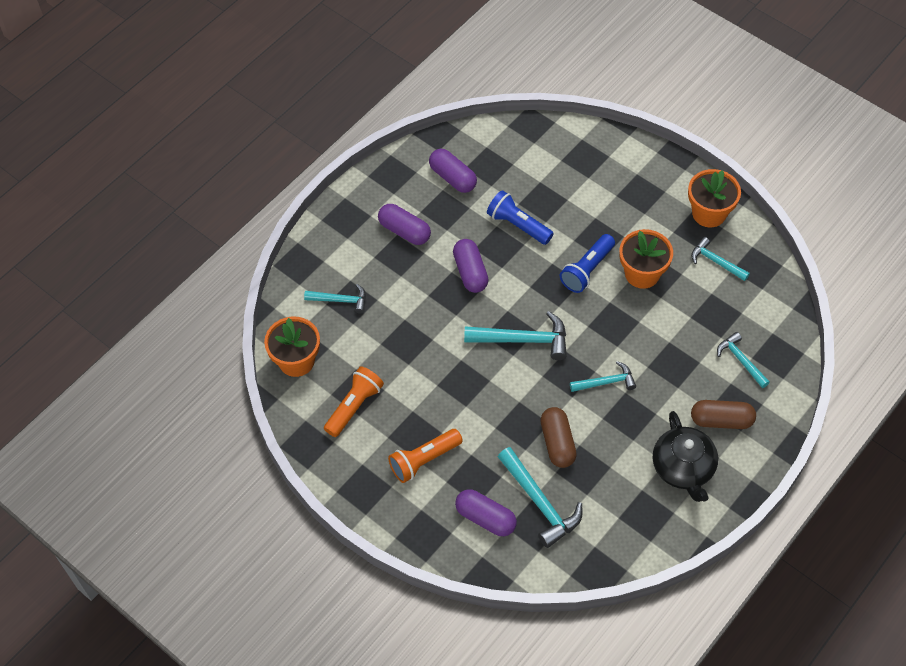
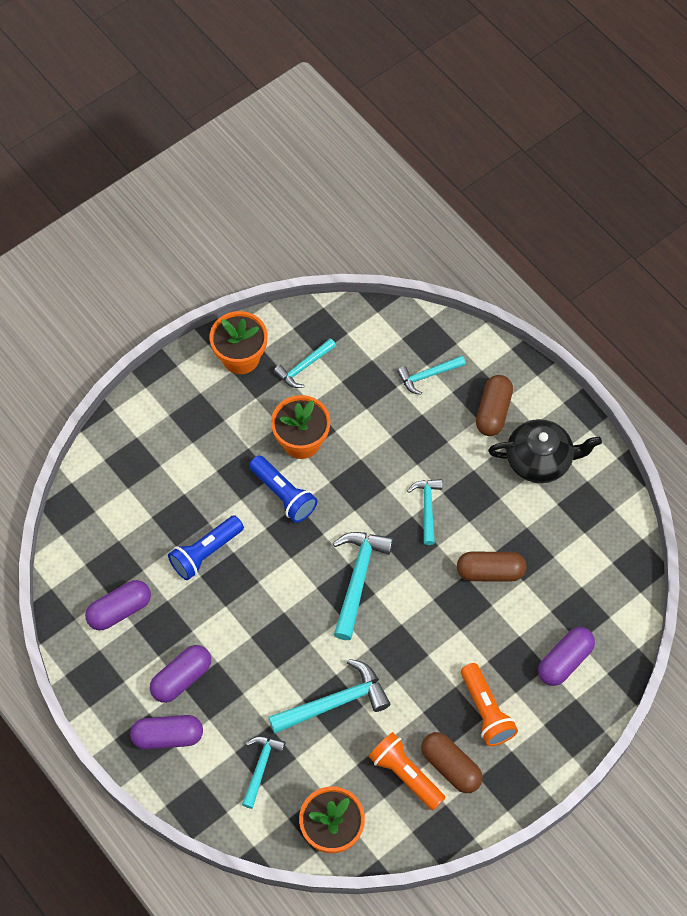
camera: 80 degrees left, 5 degrees up
(368, 440) = (451, 766): none -> brown capsule
(470, 272) = (257, 616): purple capsule -> purple capsule (168, 736)
(540, 502) = (556, 604): turquoise hammer -> turquoise hammer (334, 702)

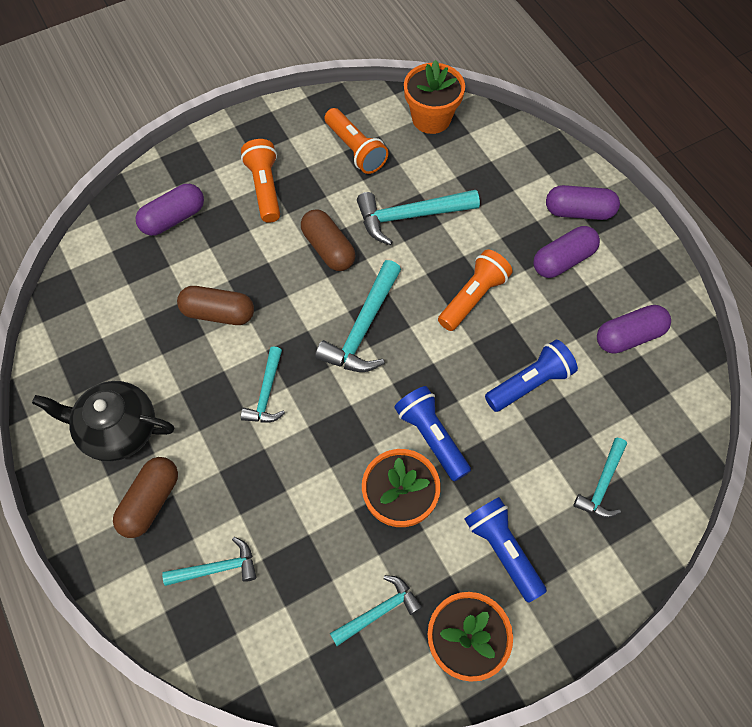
camera: 170 degrees left, 0 degrees up
(218, 420) = (503, 550): none -> blue flashlight
(260, 767) = (490, 174): turquoise hammer -> turquoise hammer (602, 484)
(263, 625) = (473, 297): none -> orange flashlight
(451, 766) = (312, 150): brown capsule -> brown capsule (328, 249)

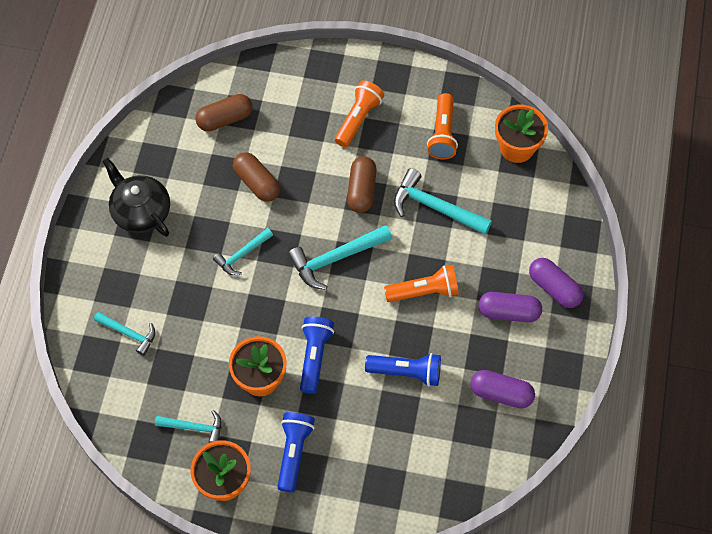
camera: 40 degrees right, 0 degrees up
(150, 501) = (125, 268): brown capsule -> brown capsule (225, 119)
(173, 218) = (283, 99): purple capsule -> none
(602, 484) = (390, 465): turquoise hammer -> none

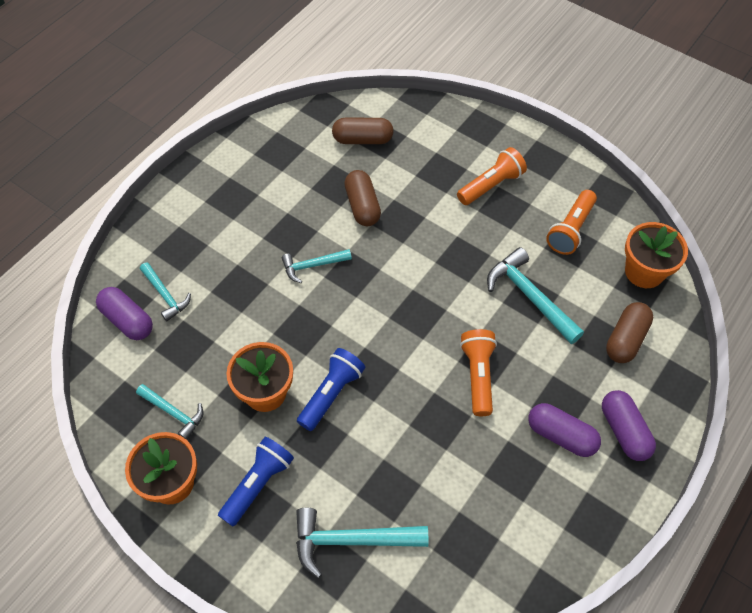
camera: 25 degrees right, 5 degrees down
(141, 211) = (240, 190): black teapot -> none
(336, 258) = (403, 306): turquoise hammer -> turquoise hammer (351, 540)
(361, 190) = (461, 251): brown capsule -> brown capsule (625, 339)
(406, 372) = (419, 452): blue flashlight -> none
(424, 291) = (478, 375): orange flashlight -> orange flashlight turned 105 degrees counterclockwise
(501, 393) = (512, 521): purple capsule -> purple capsule (128, 320)

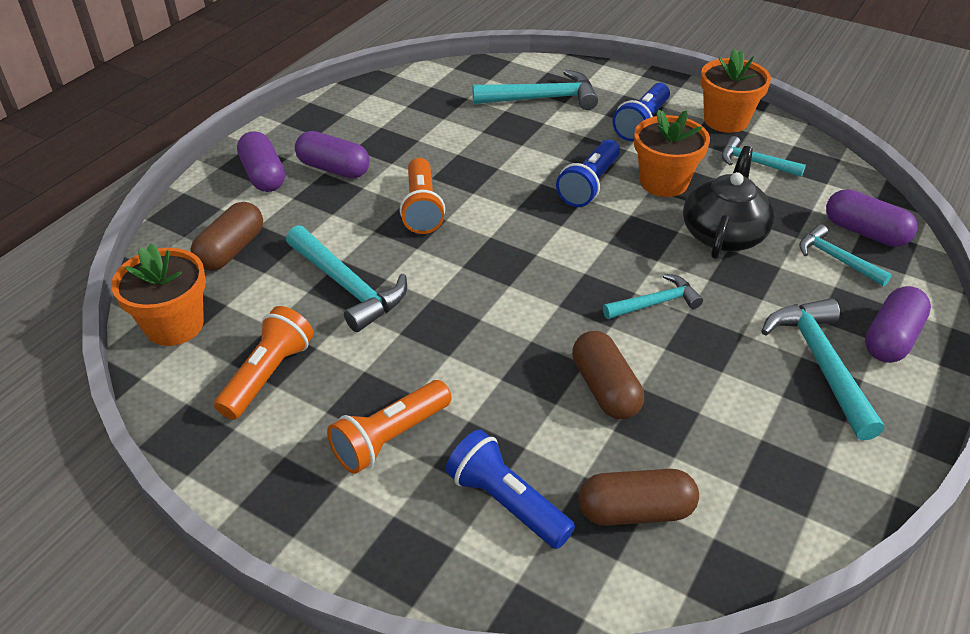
camera: 175 degrees right, 15 degrees down
(168, 227) = (891, 338): none -> purple capsule
(224, 213) = (821, 364): none -> turquoise hammer
(238, 327) = (723, 233): none -> black teapot
(428, 148) = (506, 502): none -> blue flashlight

